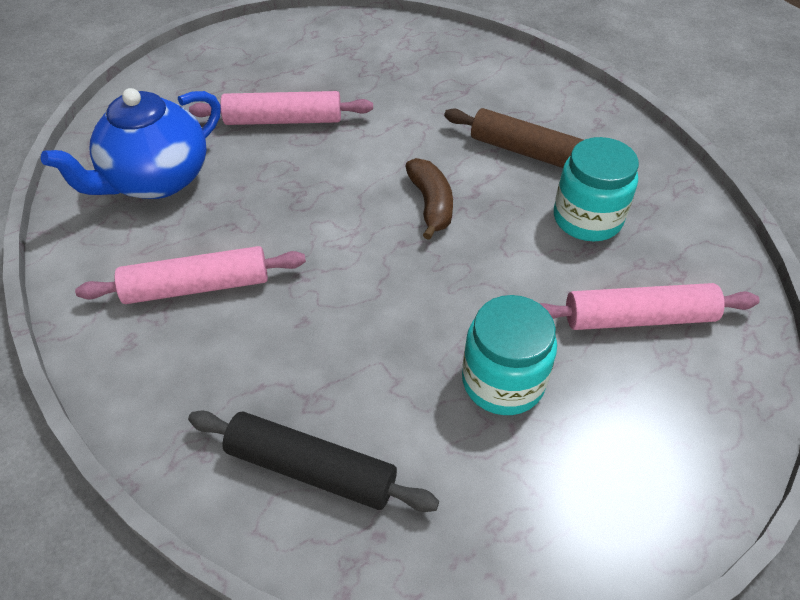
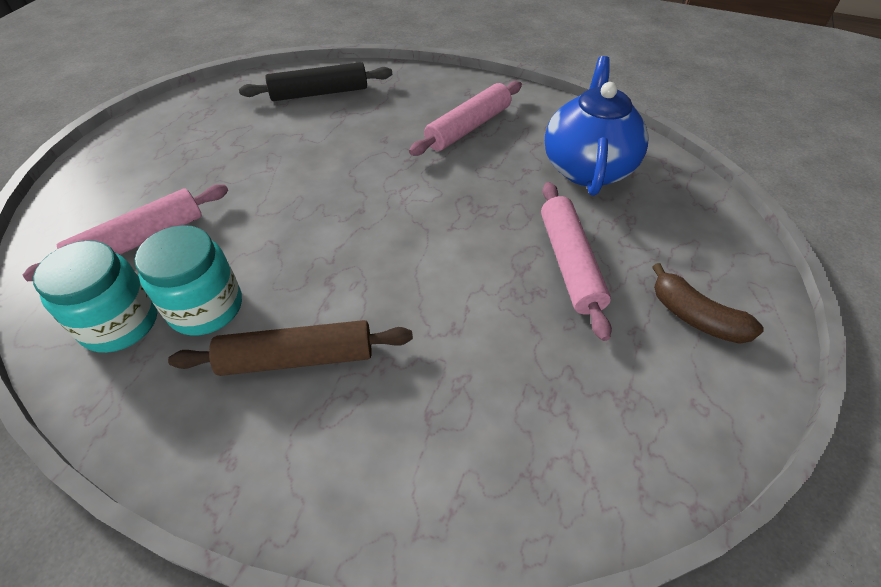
camera: 145 degrees right, 0 degrees up
(283, 120) = (569, 263): pink rolling pin -> pink rolling pin turned 60 degrees counterclockwise
(431, 204) = (360, 251): brown banana -> brown banana (695, 317)
(503, 381) = (233, 164): turquoise jar -> turquoise jar (120, 323)

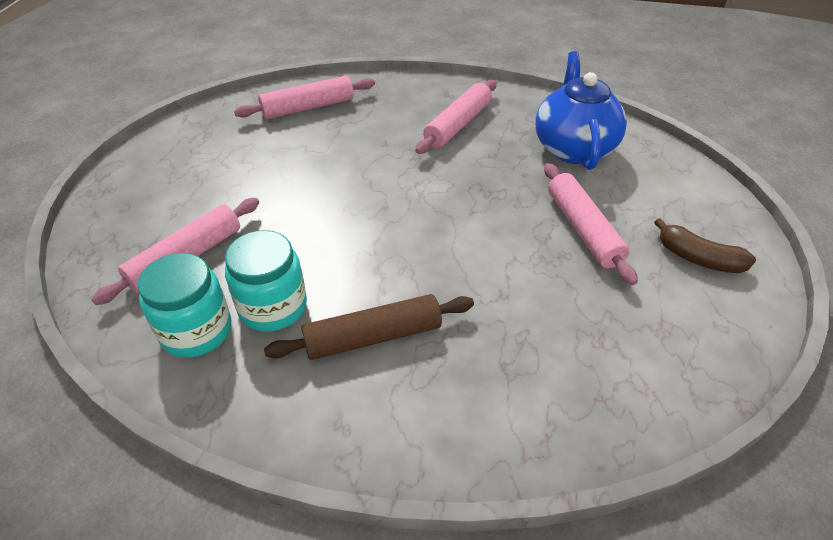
camera: 10 degrees left, 5 degrees down
(319, 93) = (308, 107): black rolling pin -> pink rolling pin

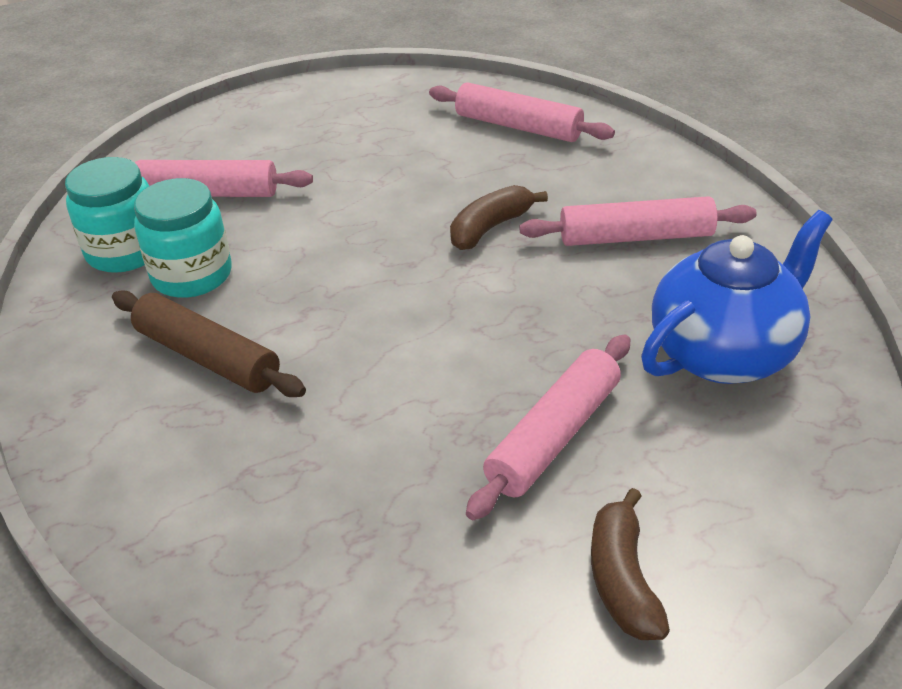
camera: 55 degrees right, 5 degrees down
(389, 163) = (490, 228): none -> brown banana

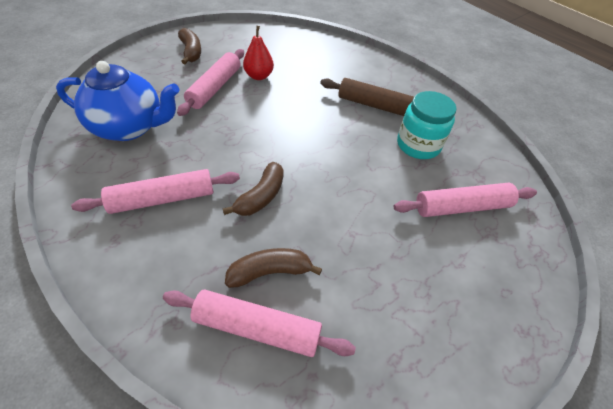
camera: 160 degrees right, 10 degrees up
(125, 251) = (467, 156): turquoise jar -> none
(440, 464) = (259, 76): none -> red pear
(495, 159) = (270, 272): none -> brown banana
(725, 353) = (129, 127): blue teapot -> blue teapot turned 120 degrees counterclockwise

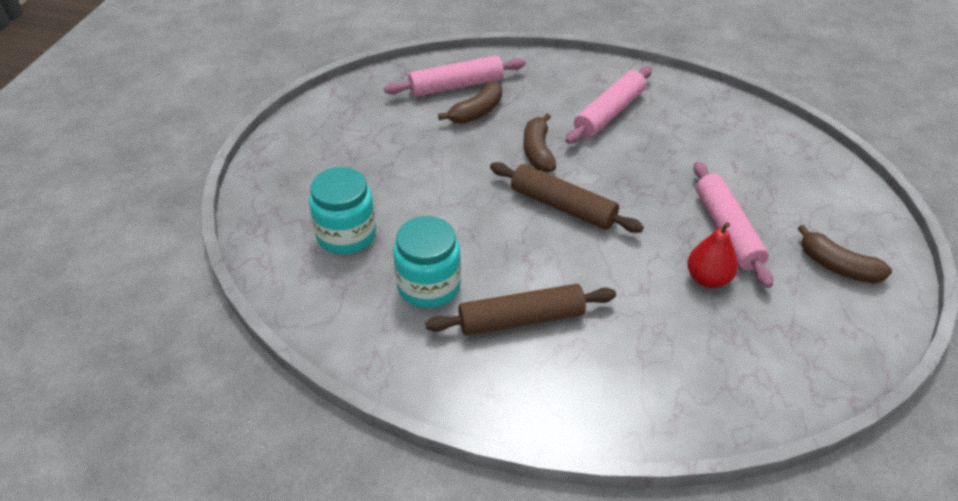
camera: 150 degrees right, 5 degrees down
(129, 127) = (726, 145): blue teapot -> none
(290, 147) = (562, 206): none -> brown rolling pin
(461, 207) = (346, 235): pink rolling pin -> turquoise jar

